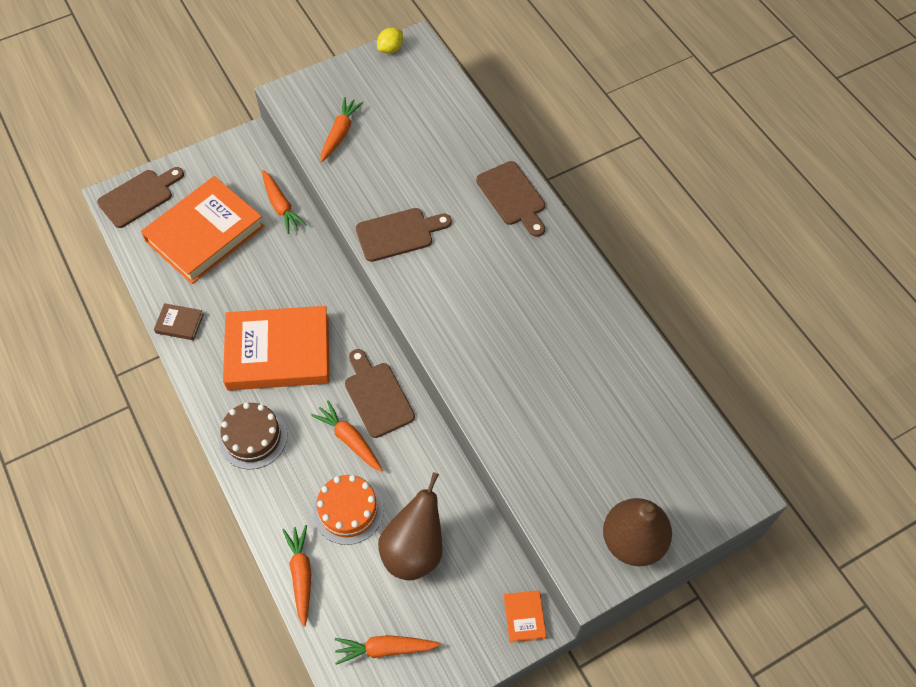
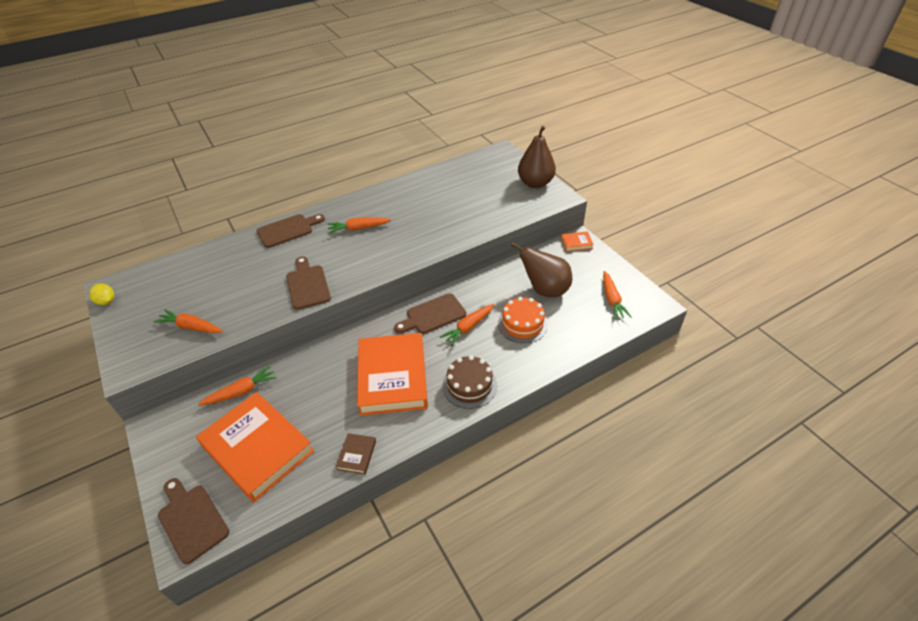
camera: 90 degrees left, 15 degrees down
(301, 575) = (574, 345): orange carrot -> orange carrot (358, 228)

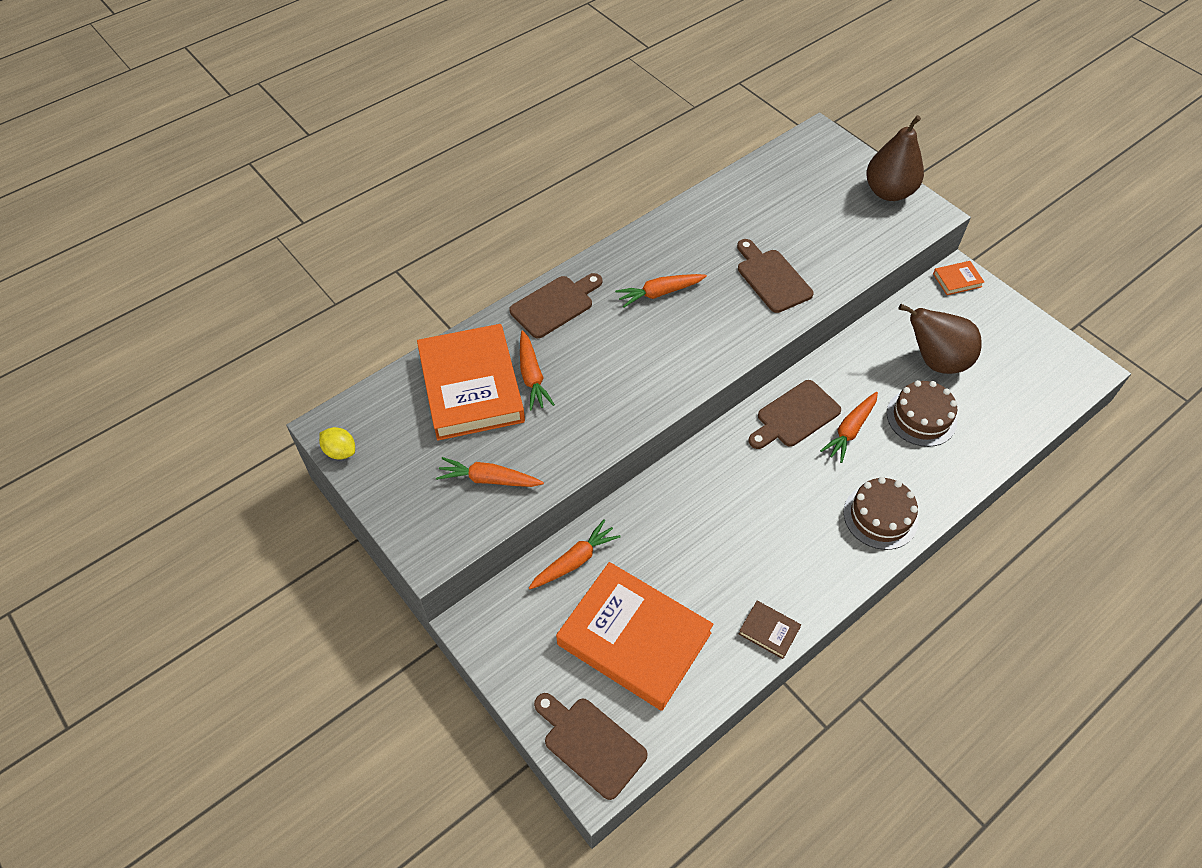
camera: 10 degrees left, 10 degrees up
(307, 285) = (625, 395): brown cutting board -> brown cutting board (771, 278)
(357, 455) = (769, 631): brown book -> brown book turned 60 degrees counterclockwise
(392, 377) = (774, 516): orange book -> orange book (471, 387)
(522, 324) = (921, 417): orange cake -> brown cake
(612, 299) = (1030, 367): orange carrot -> orange carrot (532, 376)

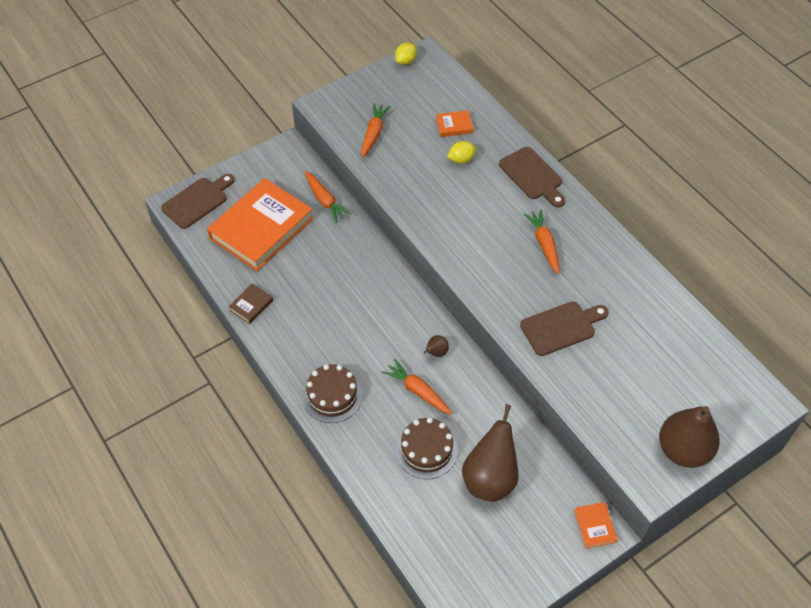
camera: 95 degrees right, 0 degrees up
(471, 387) = (454, 126): orange book -> orange book, size x0.40
(532, 376) = (461, 159): orange carrot -> yellow lemon
(794, 416) = (436, 353): brown cutting board -> brown pear

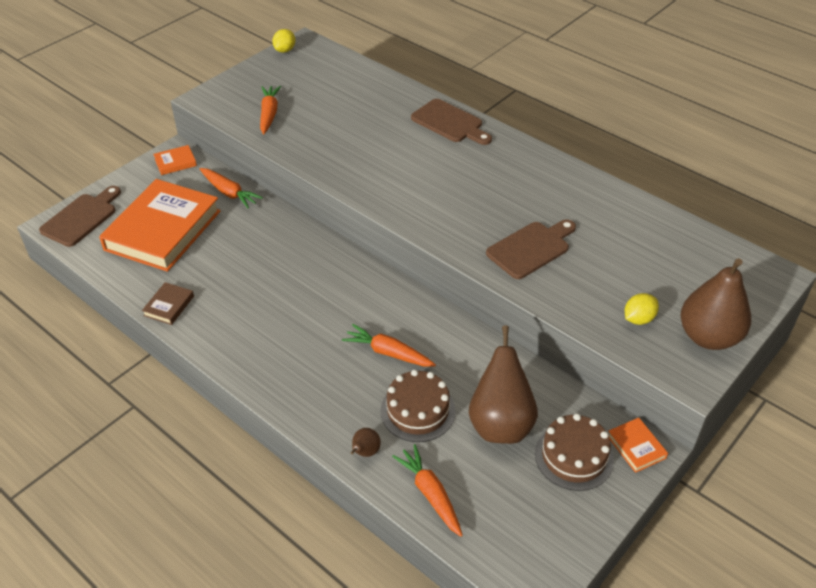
camera: 15 degrees left, 10 degrees down
(332, 396) = (290, 378): brown cake -> brown cake (574, 456)
(436, 353) = (397, 311): brown pear -> brown pear (365, 452)
(454, 126) = (353, 94): orange book -> orange book (175, 162)
(461, 159) = (370, 121): yellow lemon -> yellow lemon (638, 319)
(544, 244) = (484, 178): orange carrot -> orange carrot (430, 494)

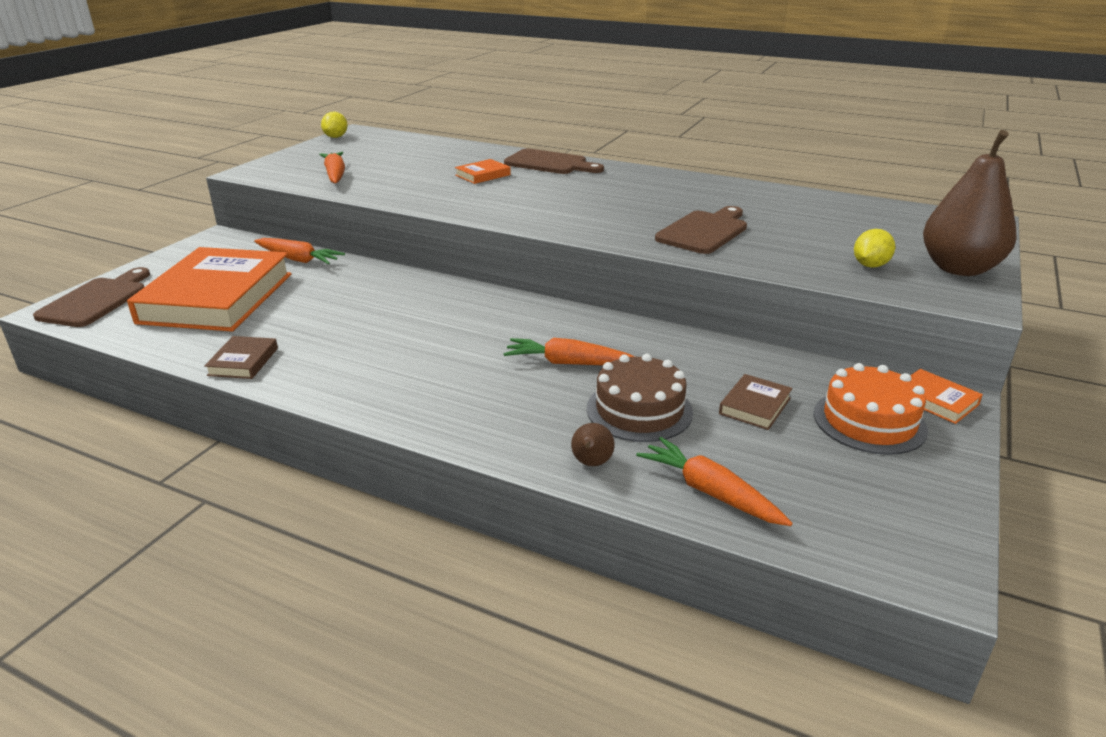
camera: 15 degrees left, 15 degrees down
(175, 162) = (220, 244): orange book -> orange book (483, 175)
(500, 424) = (755, 406): brown pear -> brown book
(574, 456) = (869, 421): brown cake -> orange cake

